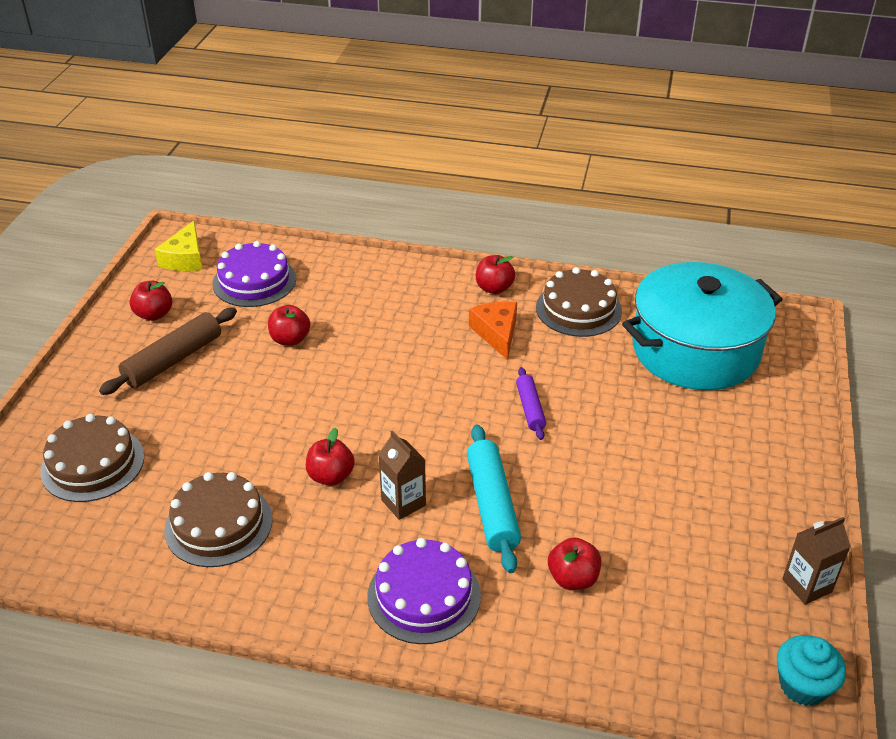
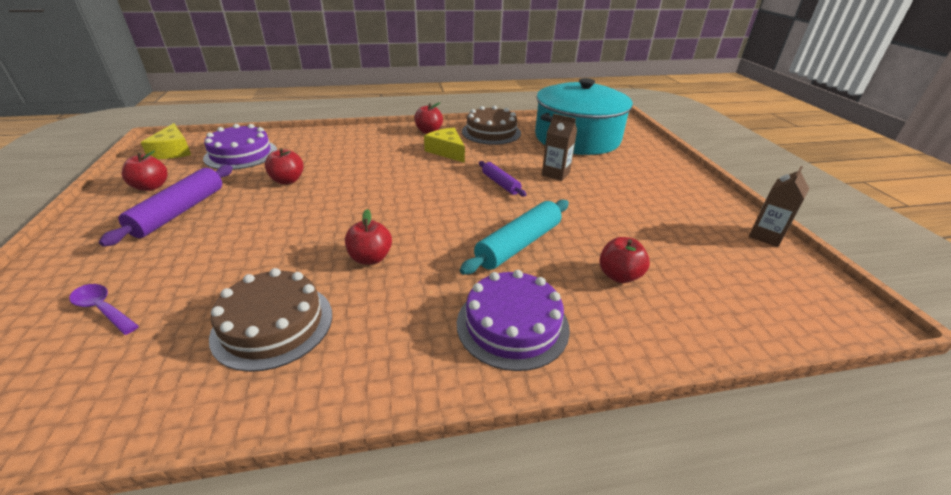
camera: 25 degrees left, 5 degrees down
(93, 464) = (103, 309): brown cake -> purple spoon
(173, 360) = (180, 212): brown rolling pin -> purple rolling pin
(403, 503) = (446, 261): brown carton -> brown carton (555, 174)
(491, 505) = (518, 244): turquoise rolling pin -> turquoise rolling pin turned 75 degrees clockwise
(496, 333) = (447, 151): orange cheese -> yellow cheese
(803, 685) = (836, 297): turquoise cupcake -> none

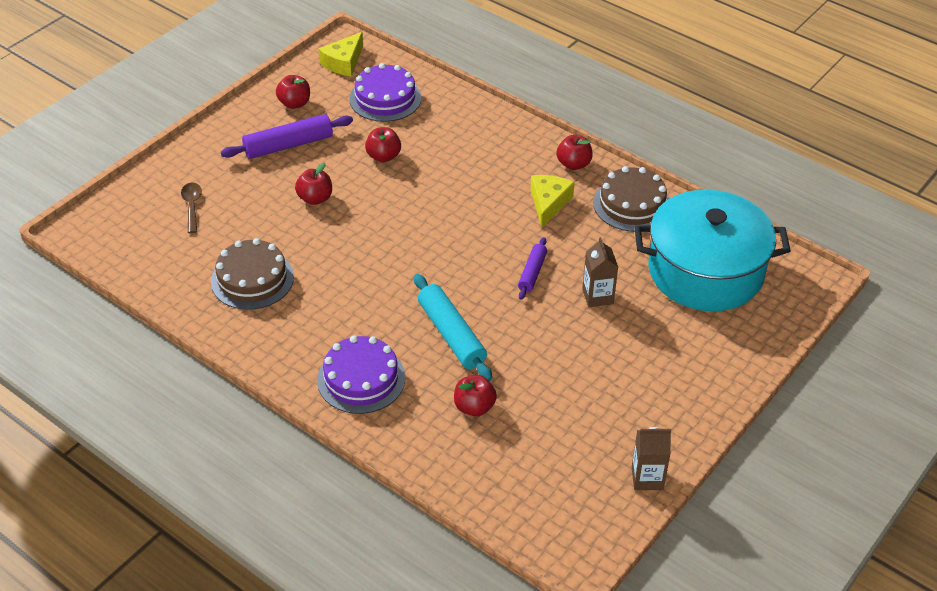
camera: 50 degrees right, 10 degrees up
(103, 309) = (192, 206): purple spoon -> brown spoon
(370, 258) = (349, 272): red apple -> red apple (315, 198)
(518, 244) = (452, 334): turquoise rolling pin -> turquoise rolling pin turned 60 degrees clockwise

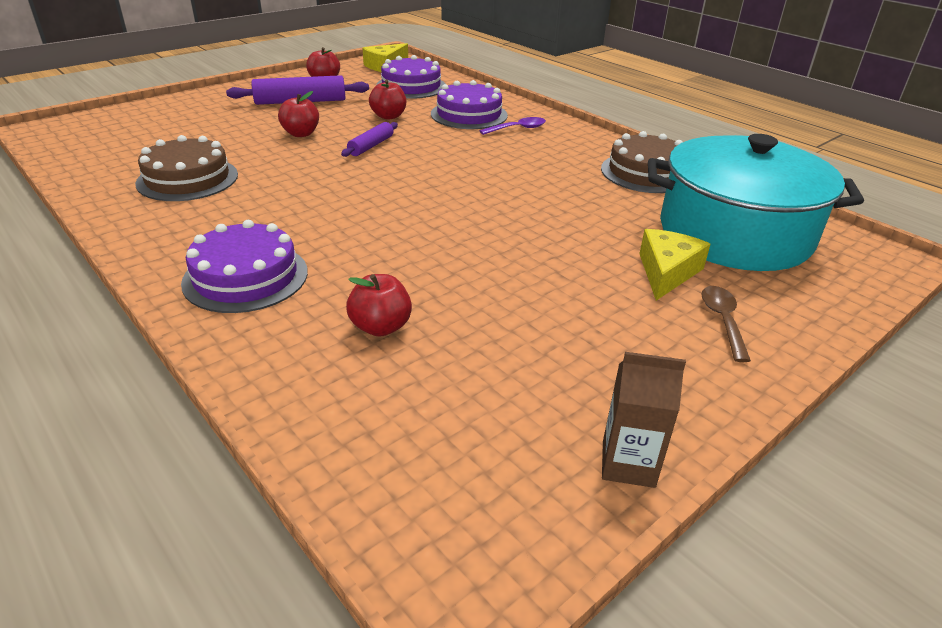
camera: 10 degrees right, 10 degrees down
(192, 206) = (174, 126): brown spoon -> brown spoon (722, 320)
(452, 334) = (388, 250): turquoise rolling pin -> none
(458, 140) = (469, 114): none -> purple cake
(509, 157) = (518, 129): none -> purple spoon
(532, 273) = (513, 210): purple rolling pin -> purple rolling pin (371, 146)
(548, 203) = (550, 162): yellow cheese -> yellow cheese (666, 272)
(573, 164) = (585, 140): red apple -> none
(597, 296) = (589, 239): brown carton -> none

